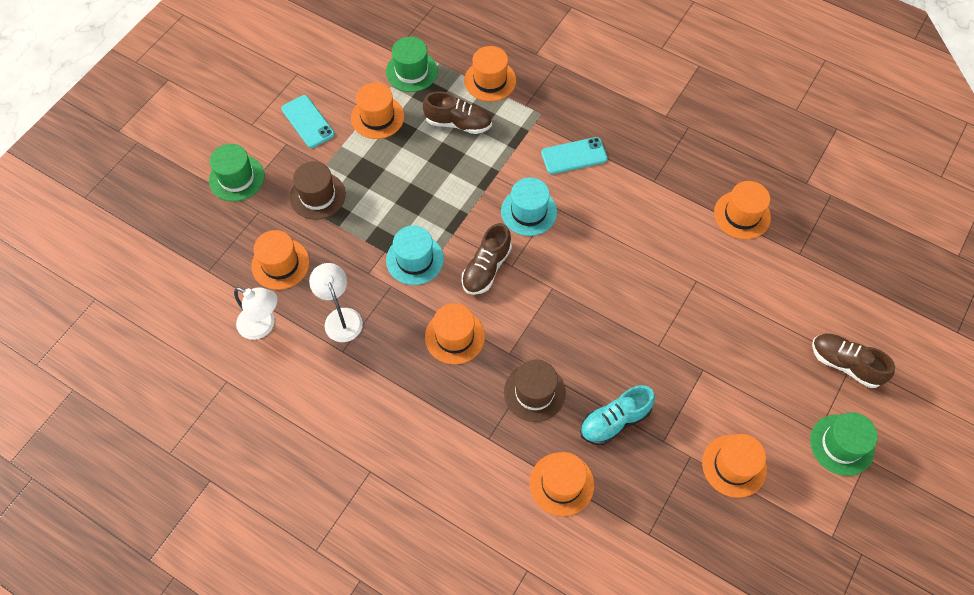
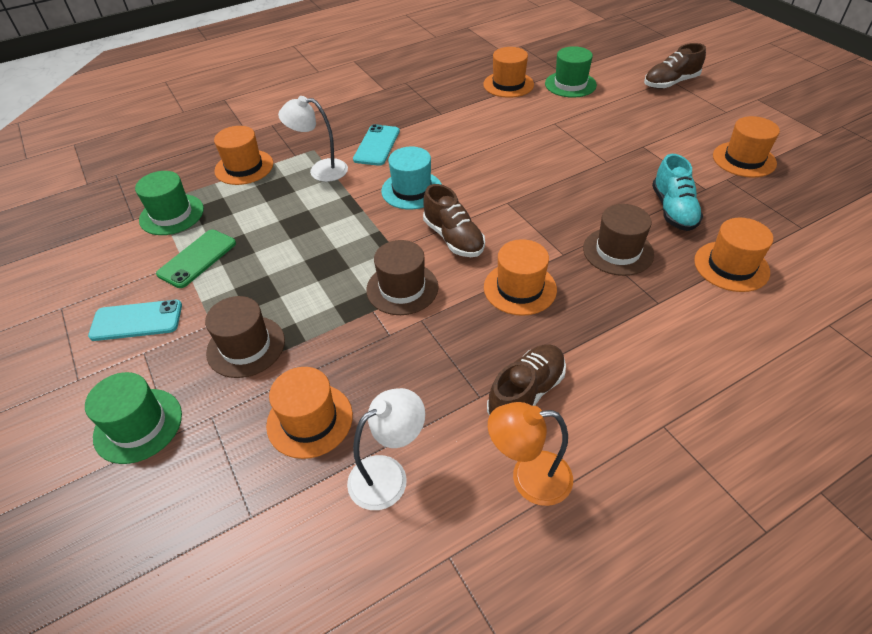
camera: 60 degrees left, 15 degrees down
(294, 403) = (528, 478): none -> orange lamp
(341, 317) = (432, 382): white lamp -> white lamp (320, 170)
(377, 117) = (197, 258): orange hat -> green phone
(415, 259) = (402, 288): turquoise hat -> brown hat
(458, 123) = (269, 203): brown shoe -> brown shoe (526, 393)
(841, 444) = (741, 105): green hat -> green hat (570, 84)

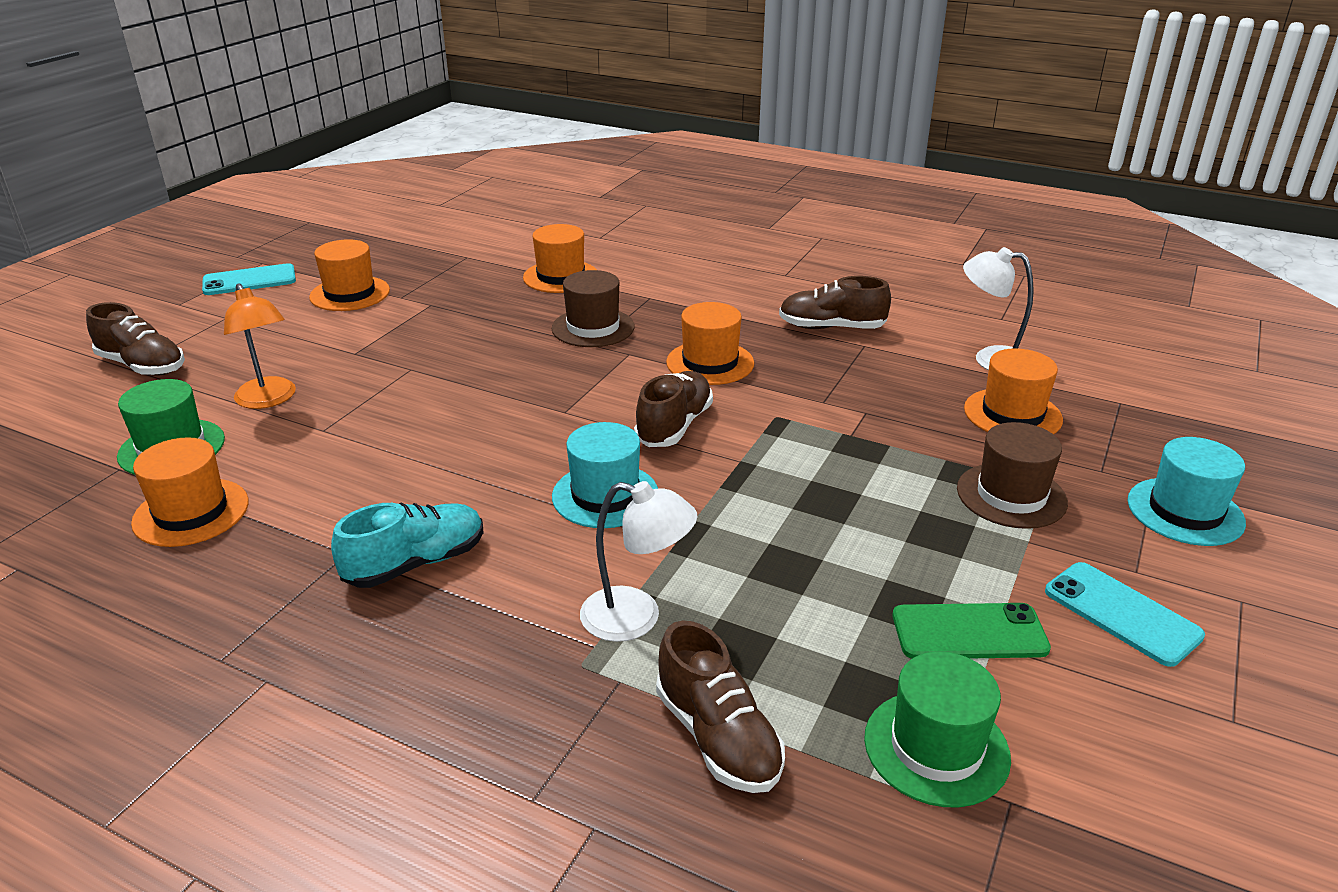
camera: 125 degrees left, 15 degrees down
(138, 425) = (1185, 511): green hat -> turquoise hat
(244, 167) = (717, 737): orange hat -> brown shoe
(320, 170) = (636, 618): white lamp -> white lamp turned 45 degrees counterclockwise
(377, 145) = (508, 585): turquoise phone -> turquoise phone (249, 280)
(402, 288) = (796, 429): brown hat -> none
(528, 478) = (902, 308): orange lamp -> orange lamp (269, 400)
(673, 210) = (489, 314): turquoise shoe -> turquoise shoe (415, 563)

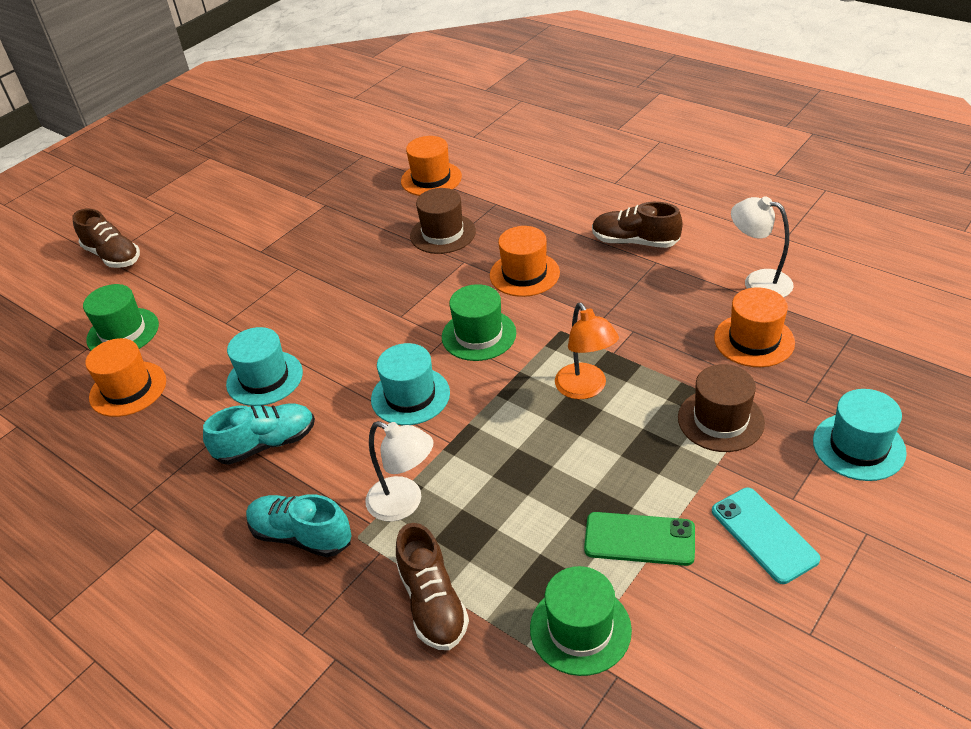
camera: 15 degrees right, 10 degrees up
(249, 280) = (197, 175): turquoise phone -> none
(269, 400) = (193, 292): orange lamp -> orange lamp (585, 389)
(350, 294) = (267, 191): orange hat -> none
(394, 488) = (264, 378): none -> turquoise hat
(497, 671) = (301, 536): none -> turquoise shoe
(674, 426) = (479, 335): brown shoe -> green hat

